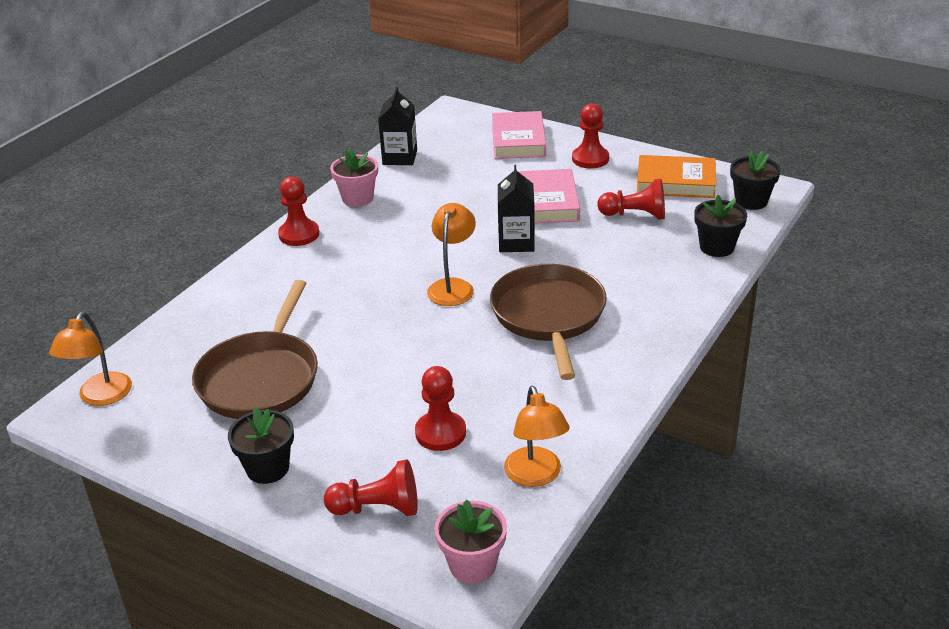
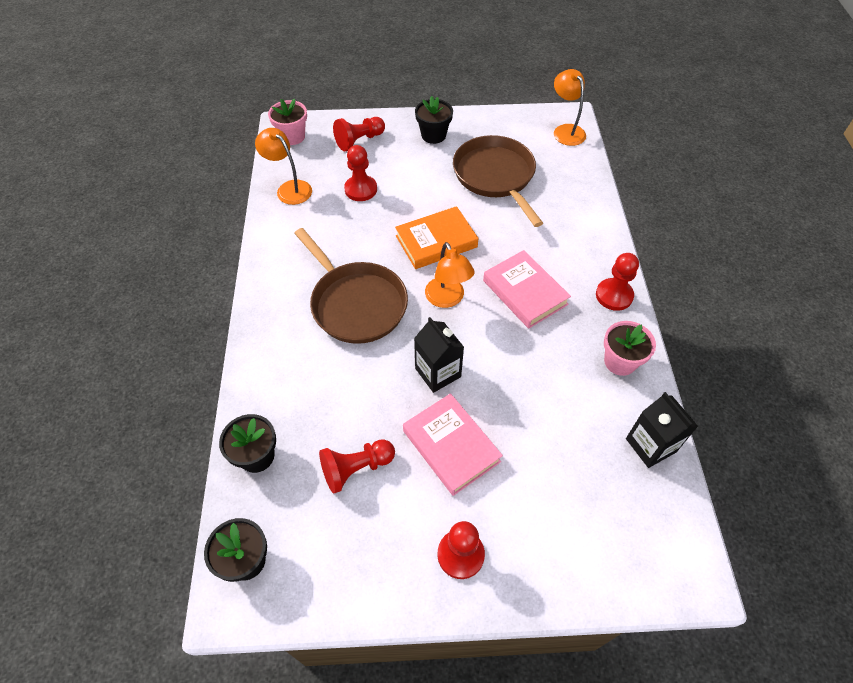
camera: 145 degrees right, 20 degrees up
(518, 140) = (565, 551): pink book -> pink book (525, 292)
(675, 182) = (342, 556): orange book -> orange book (436, 241)

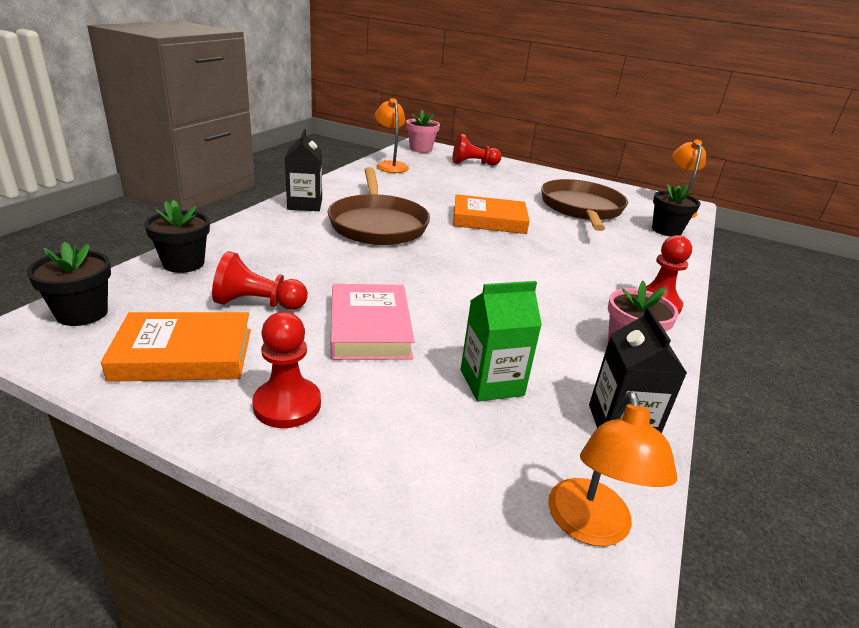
camera: 25 degrees right, 25 degrees down
(357, 553) = (184, 354): none -> orange book
(361, 189) = (449, 181): red pawn -> none
(433, 135) = (541, 178): black flower pot -> black flower pot (666, 230)
(438, 372) = (409, 282): black carton -> black carton (305, 204)
(447, 299) = (466, 249): orange lamp -> orange lamp (590, 527)
(525, 292) = (552, 270): pink book -> none
(561, 453) = (491, 382): none -> green carton

